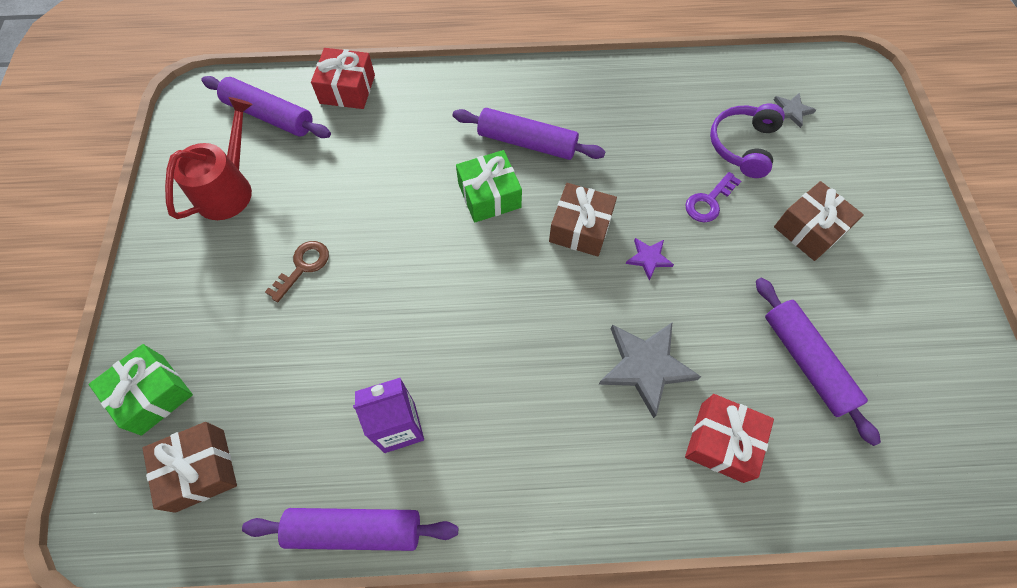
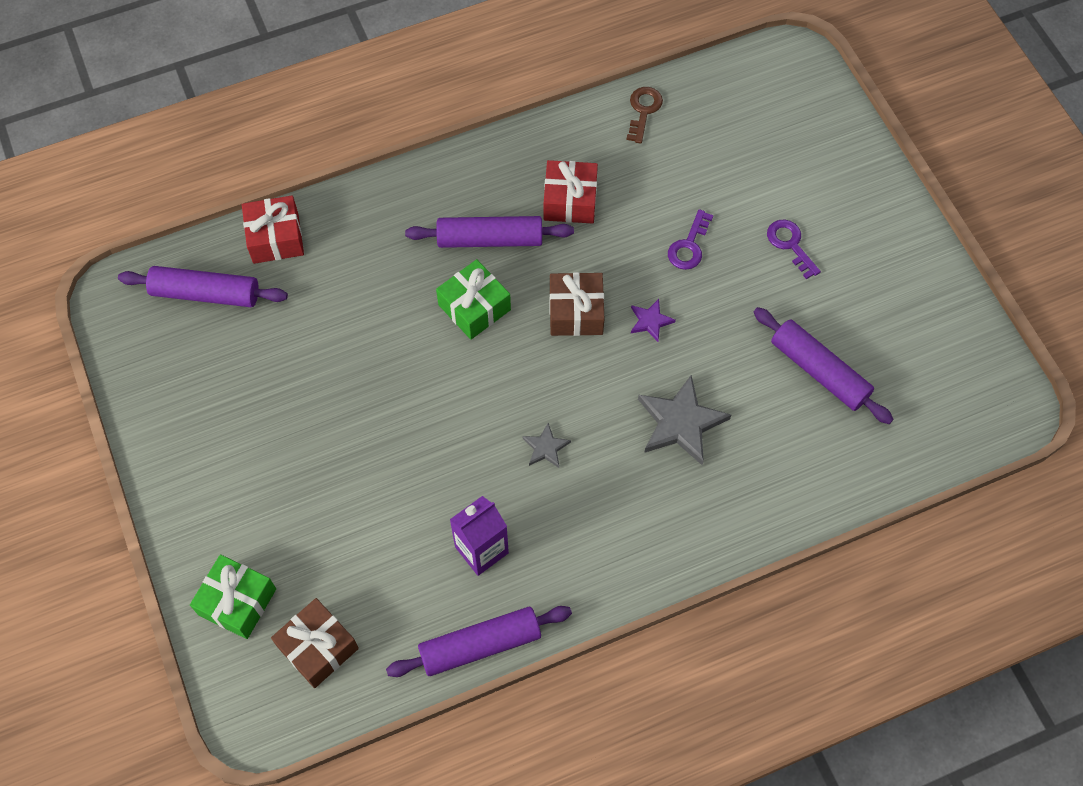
camera: 20 degrees left, 0 degrees up
(228, 189) = (204, 386): red watering can -> none
(303, 266) = (321, 437): brown key -> brown key (643, 110)
(721, 442) = (766, 465): red gift -> red gift (570, 201)
(743, 146) = (704, 176): purple headphones -> none
(791, 111) = (741, 123): grey star -> grey star (545, 447)
(809, 229) = (790, 244): brown gift -> purple key

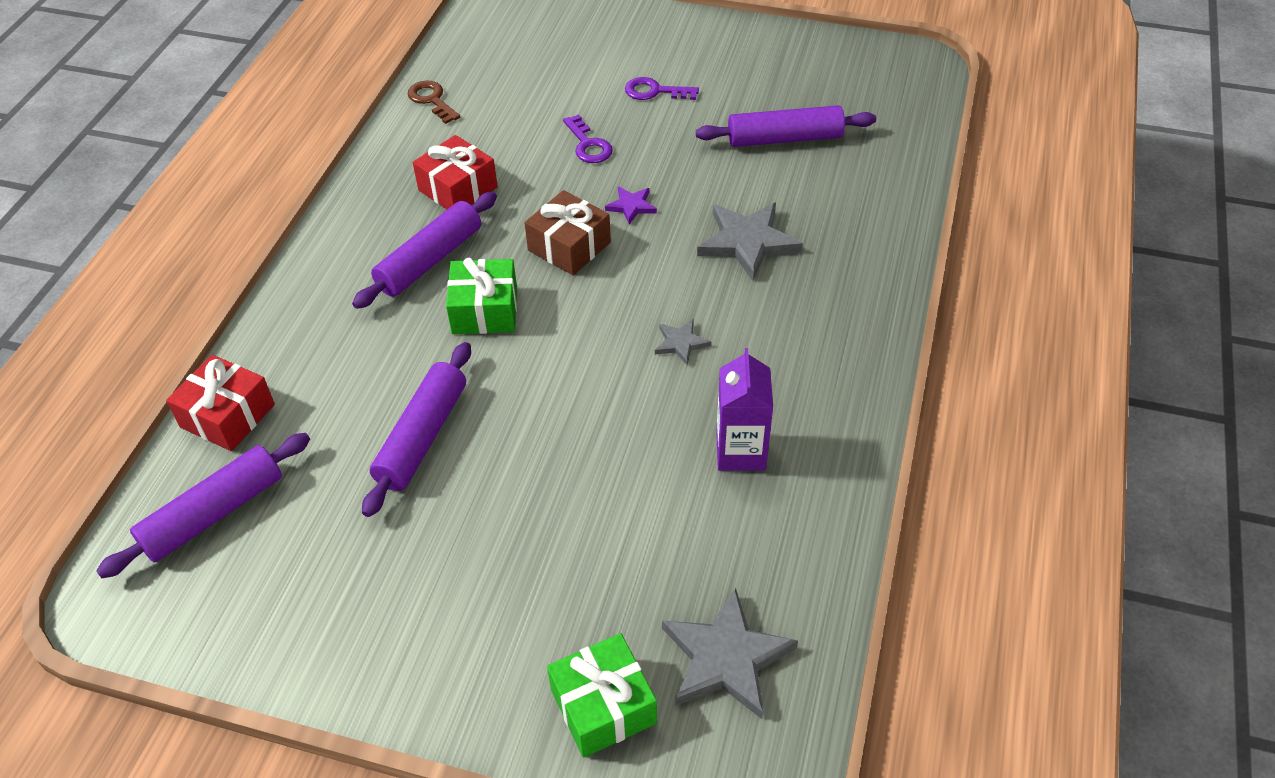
camera: 50 degrees left, 15 degrees down
(318, 647) = (725, 658): brown gift -> grey star
(480, 645) = (842, 512): purple rolling pin -> purple rolling pin (422, 436)

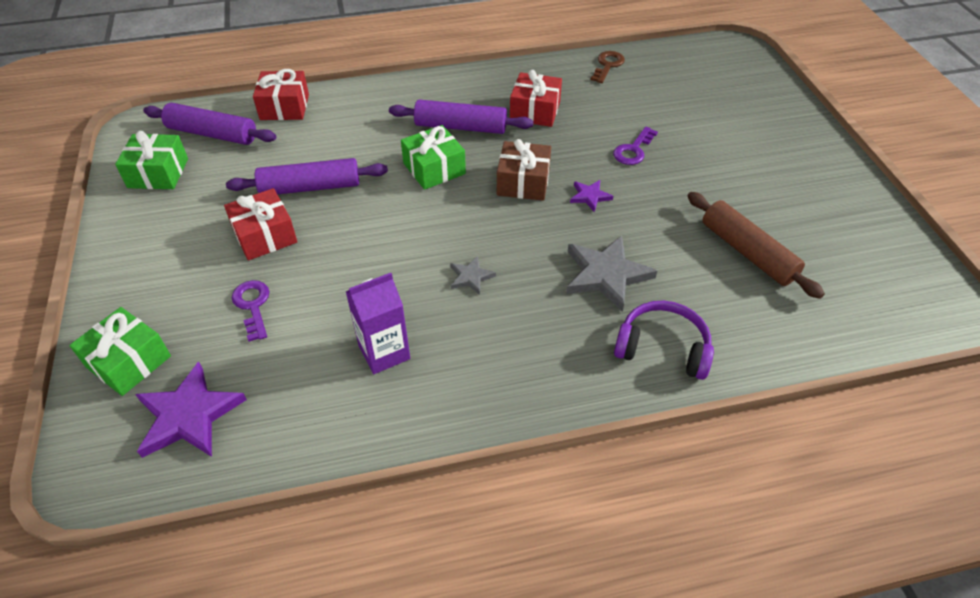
camera: 60 degrees right, 0 degrees up
(249, 600) = (158, 173): none -> green gift
(477, 508) = (265, 235): none -> red gift
(654, 91) = (725, 159): purple key -> purple key (252, 305)
(725, 658) = (188, 415): grey star -> purple star
(784, 138) = (747, 252): purple rolling pin -> brown rolling pin
(860, 245) = (662, 348): none -> purple headphones

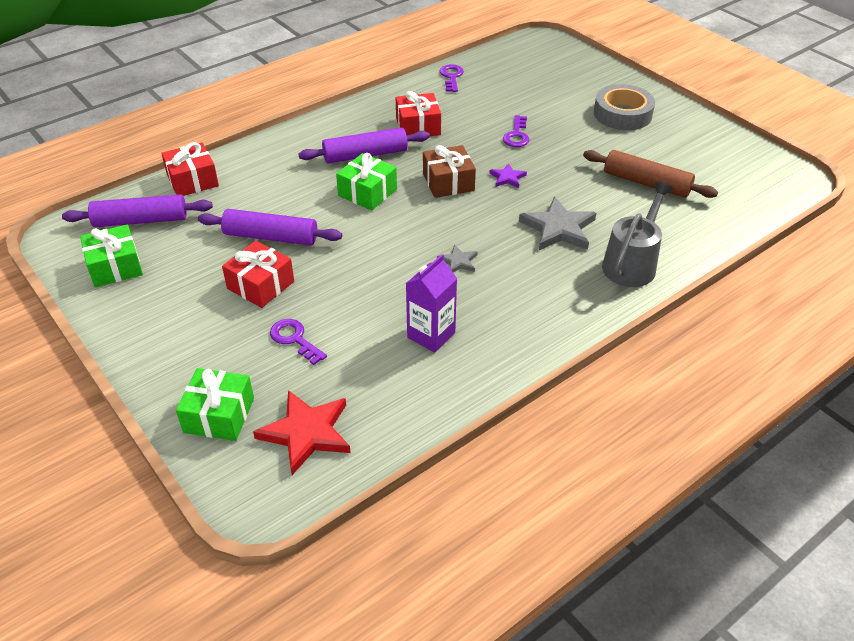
camera: 25 degrees left, 5 degrees down
(188, 415) = (306, 433): purple star -> red star
(310, 187) = (271, 237): purple rolling pin -> purple rolling pin turned 45 degrees clockwise
(607, 65) = (451, 77): brown key -> purple key
(662, 348) = (631, 264): purple headphones -> grey watering can
(773, 159) = (622, 114): none -> grey tape

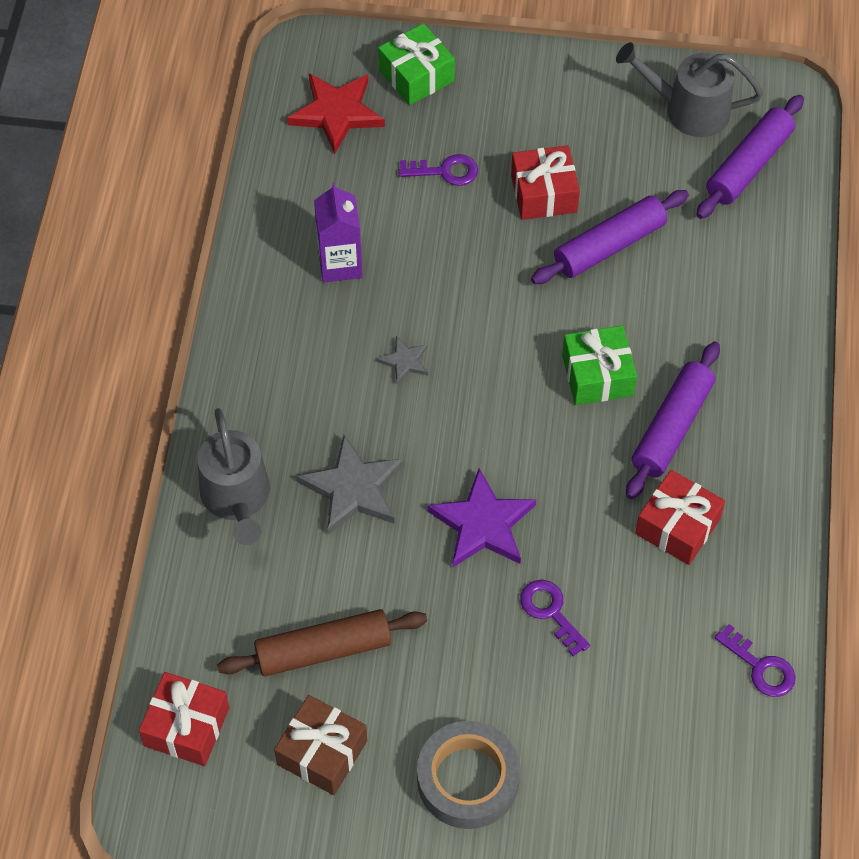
camera: 135 degrees right, 15 degrees up
(115, 267) = (688, 110): green gift -> grey watering can
(192, 180) = (783, 244): red gift -> red gift (187, 727)
(448, 182) = (536, 461): brown gift -> brown gift (322, 752)
(507, 178) = (482, 524): purple star -> purple star, size x1.95

